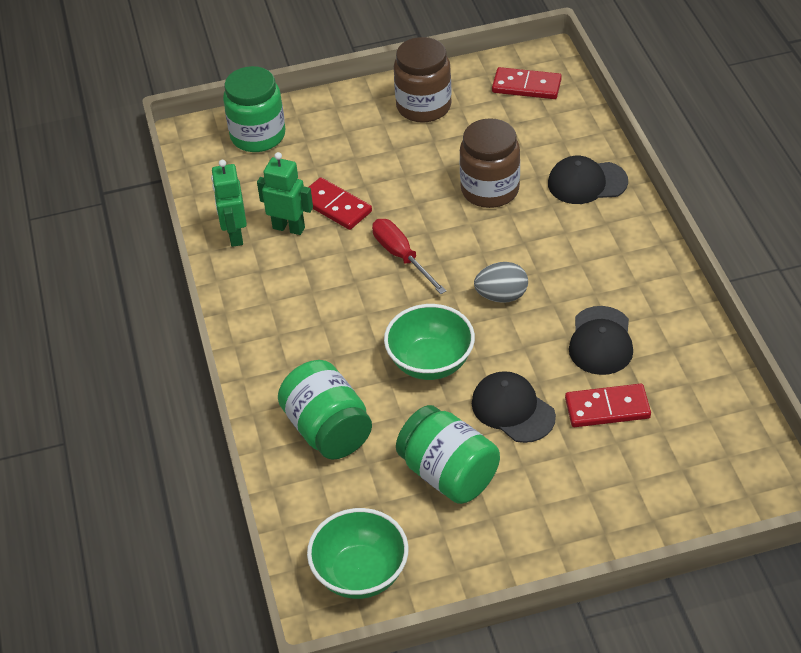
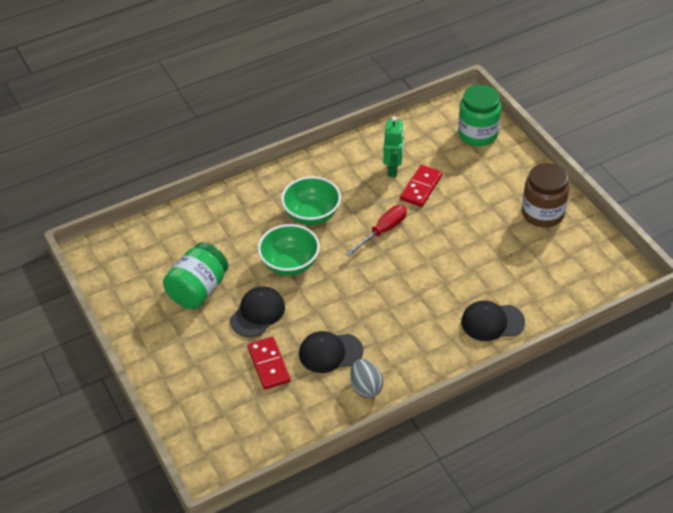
camera: 75 degrees right, 0 degrees up
(235, 235) = (378, 145): green robot -> none
(327, 430) = (223, 225): green jar -> none
(360, 573) = (118, 263): green bowl -> green bowl (312, 215)
(490, 190) = (465, 266): brown jar -> none
(501, 296) = (359, 291): grey egg -> grey egg (366, 387)
(526, 86) = (591, 269): red domino -> none
(587, 182) = (492, 322): black cap -> black cap turned 75 degrees counterclockwise

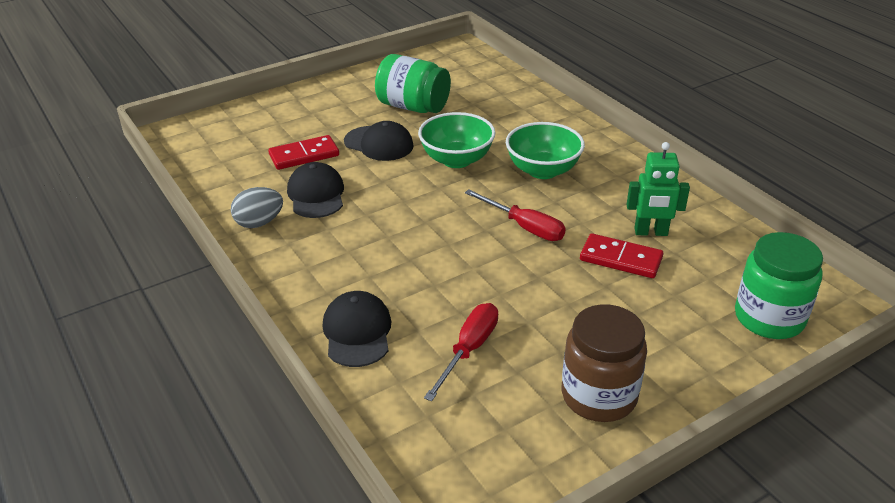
camera: 85 degrees right, 10 degrees down
(507, 267) = (469, 350): none -> red screwdriver

